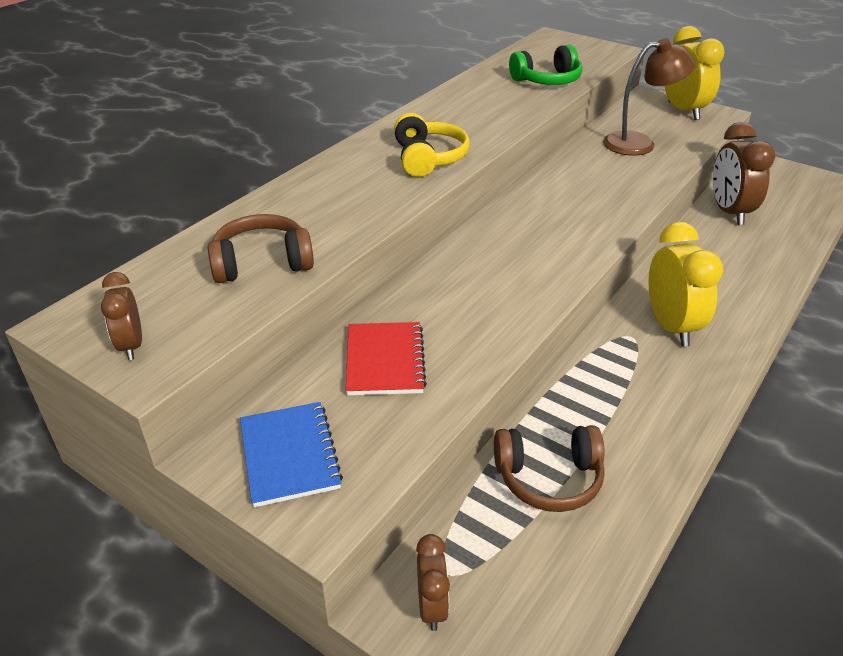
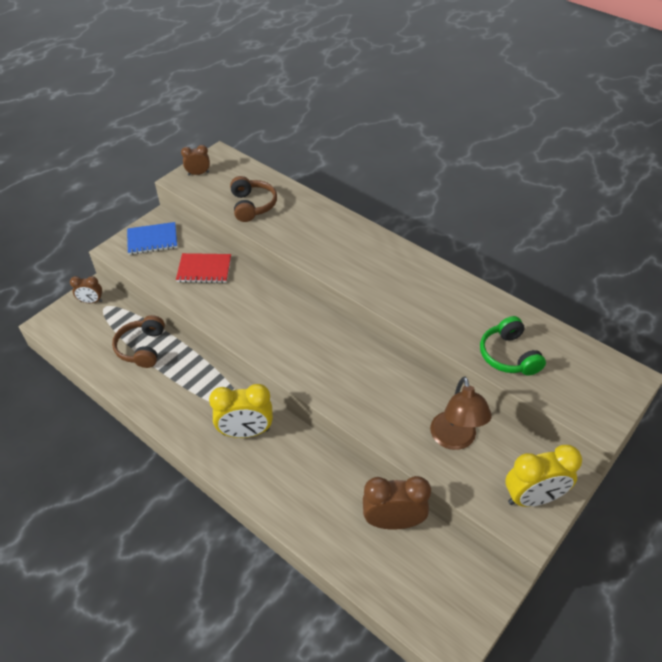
camera: 95 degrees right, 10 degrees up
(428, 158) = (362, 271): yellow headphones -> none

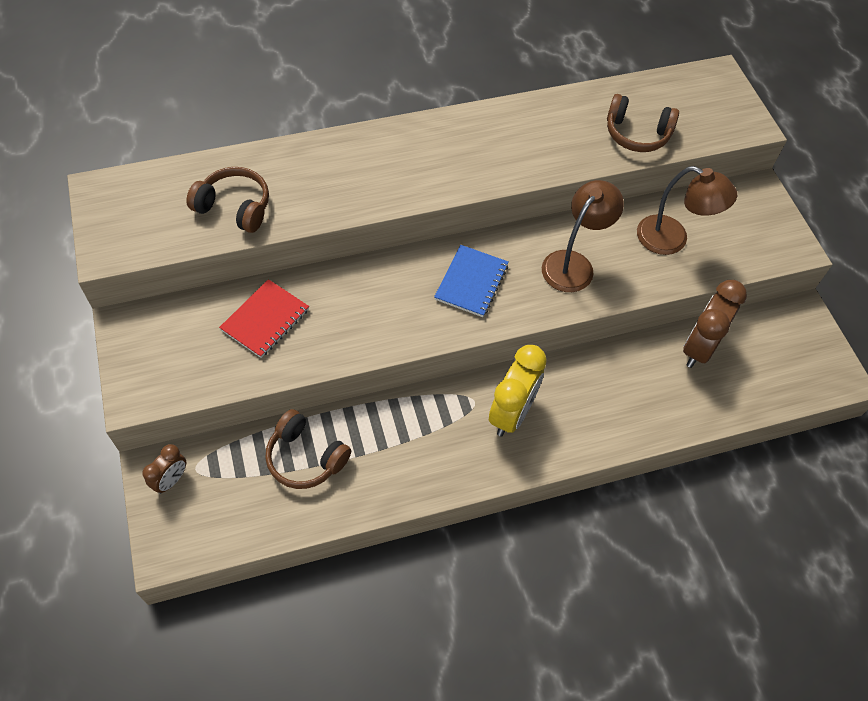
camera: 60 degrees left, 10 degrees up
(152, 240) = (157, 348): blue notebook -> blue notebook (471, 282)
(198, 173) = (114, 228): brown clock -> none
(376, 391) = (573, 264): none -> brown lamp
(509, 355) = (637, 134): green headphones -> brown headphones
(533, 498) = (766, 225): yellow clock -> none

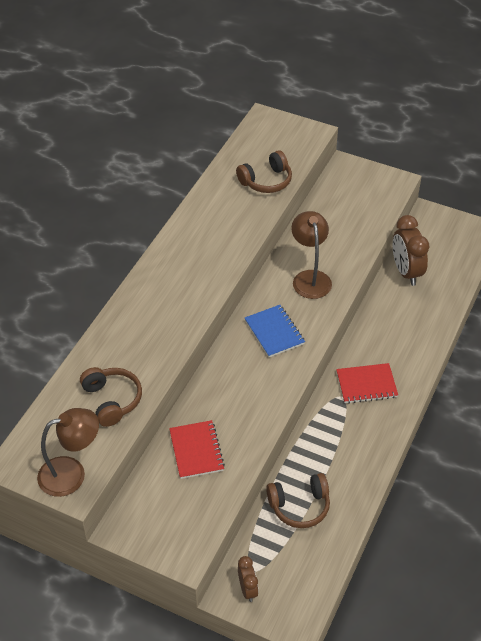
camera: 45 degrees left, 10 degrees down
(234, 207) = (112, 400): brown headphones -> brown headphones turned 90 degrees clockwise
(512, 413) = (366, 384): yellow clock -> red notebook
(672, 239) = (339, 225): brown lamp -> brown lamp (71, 473)

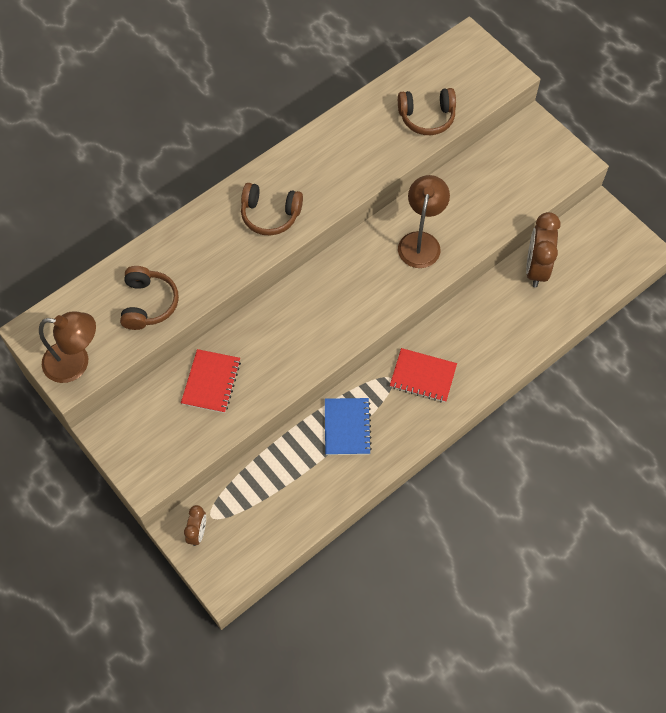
camera: 25 degrees right, 15 degrees up
(274, 332) = (351, 288): blue notebook -> blue notebook (347, 427)
(299, 506) = (288, 473): brown headphones -> brown headphones (270, 214)

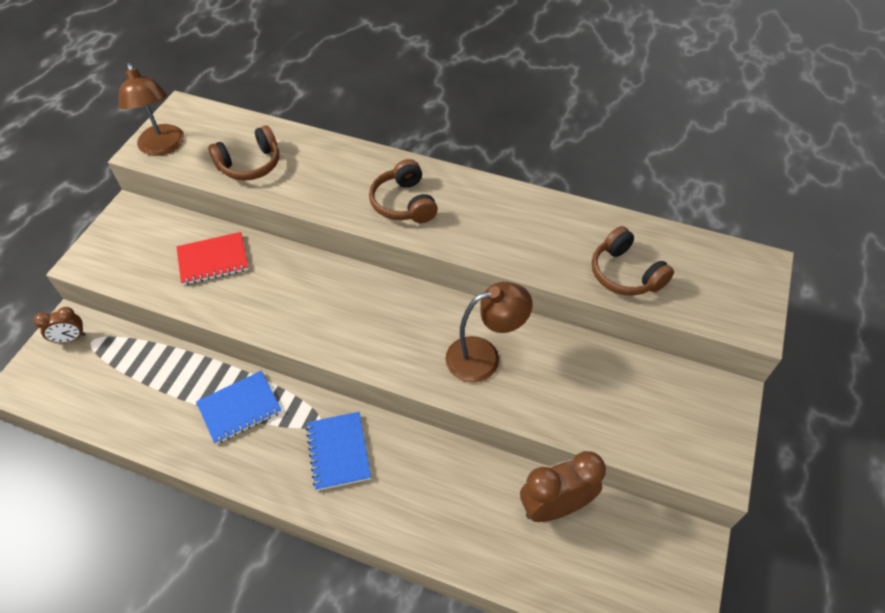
camera: 60 degrees right, 10 degrees down
(423, 376) = (338, 451): red notebook -> blue notebook

